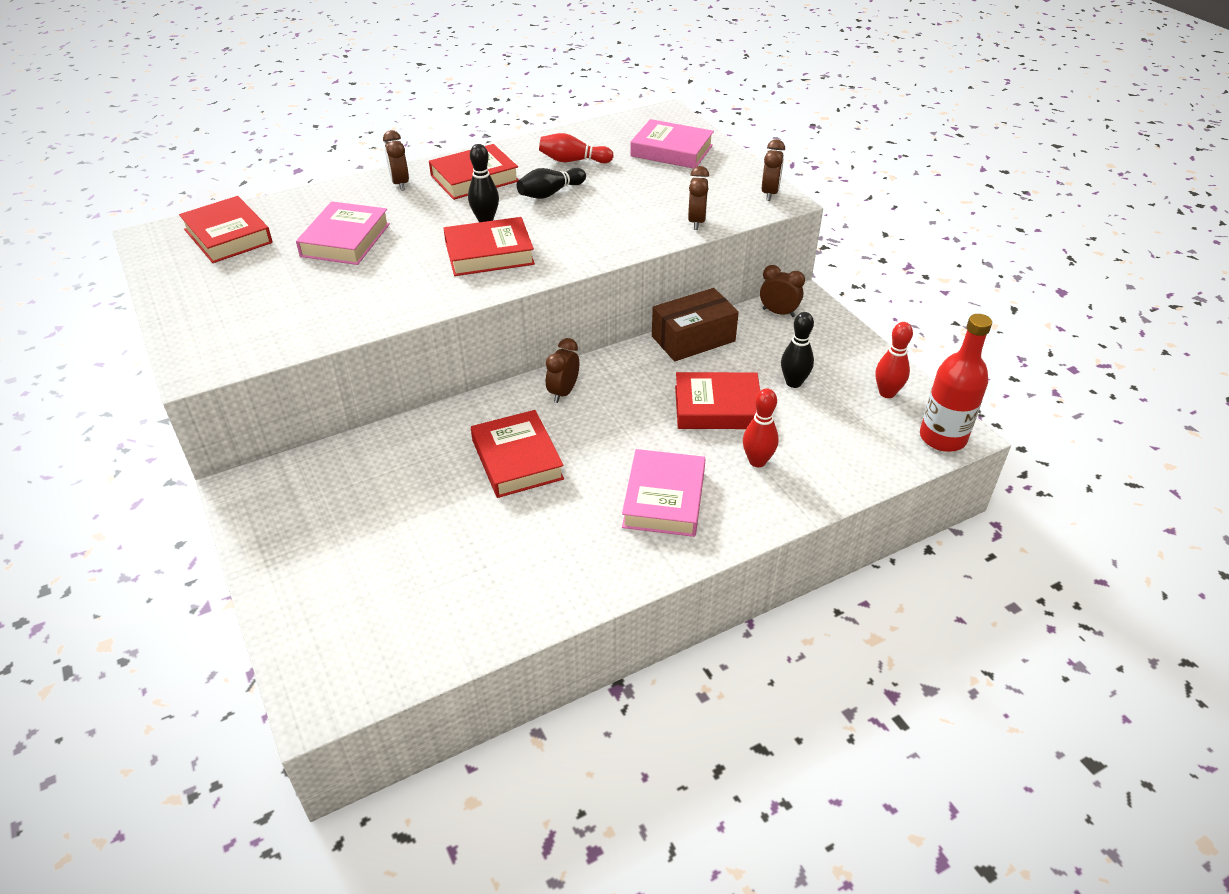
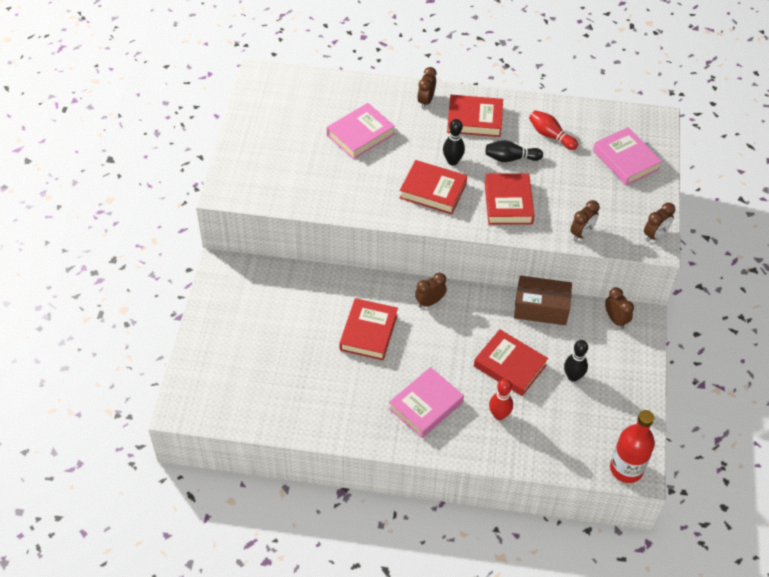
camera: 35 degrees right, 10 degrees up
(228, 236) = (299, 97): red book -> red book (508, 203)
(887, 393) = (624, 419): red bowling pin -> none

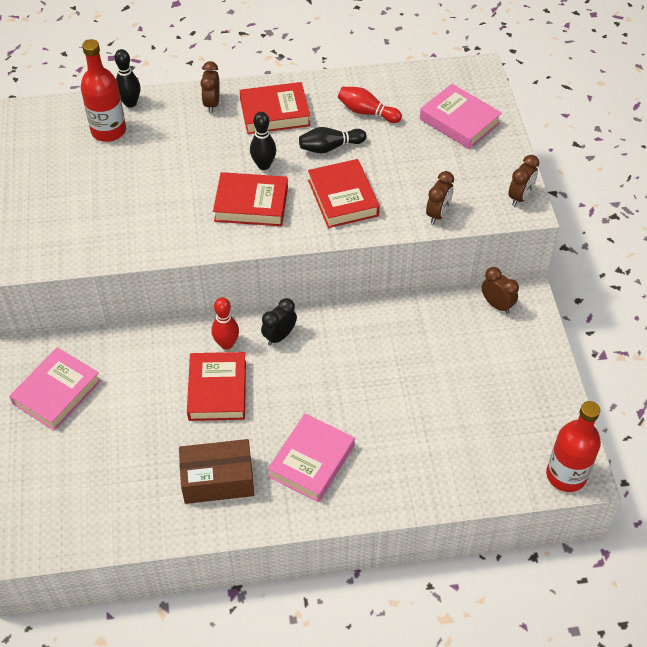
camera: 15 degrees left, 0 degrees up
(337, 106) = (108, 131): none -> red bottle
(360, 135) = (146, 158): pink book -> pink book (57, 392)
(430, 302) = (279, 336): brown clock -> black clock
(499, 415) = (401, 450): red bowling pin -> red bowling pin (226, 344)
(510, 366) = (395, 388): red book -> none
(541, 308) = (409, 312): brown box -> brown box (218, 480)
(573, 376) = (470, 382): black bowling pin -> black bowling pin (130, 103)

